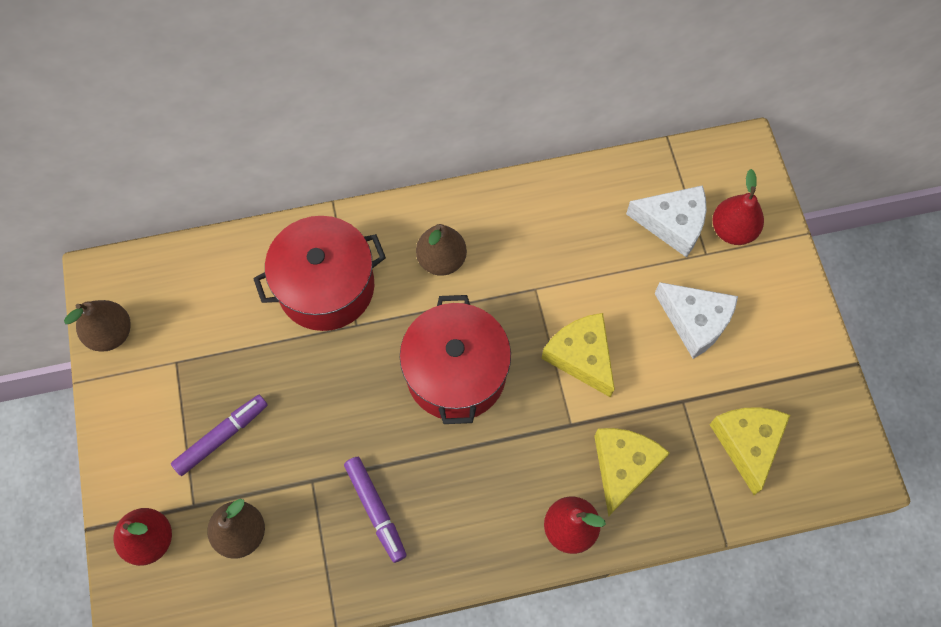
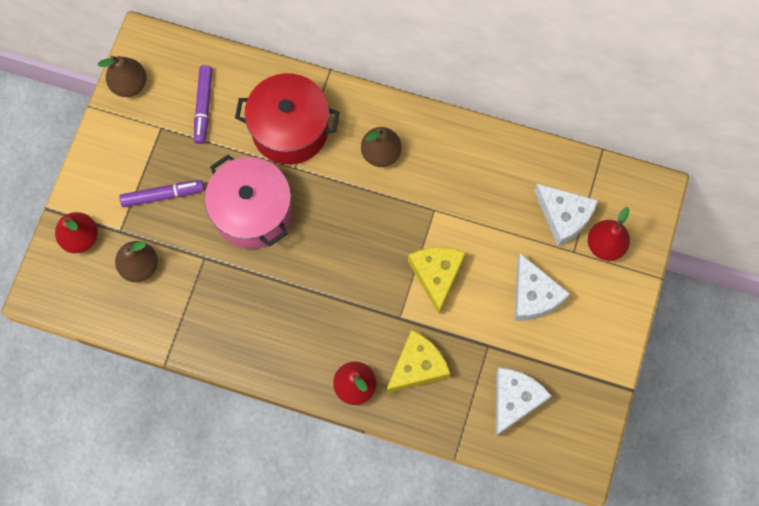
camera: 30 degrees right, 5 degrees up
(337, 399) = (252, 212): none -> pink pot
(375, 510) = (234, 300): purple marker -> purple marker (203, 107)
(456, 373) = (342, 238): red pot -> none
(747, 443) = (514, 400): yellow cheese -> white cheese

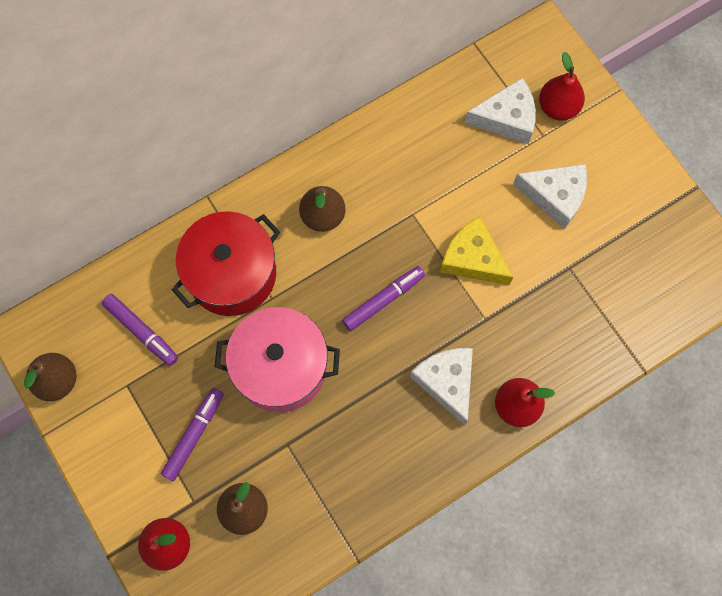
camera: 50 degrees left, 0 degrees up
(355, 240) = (383, 300): none -> purple marker
(417, 366) = (540, 339): yellow cheese -> none
(514, 400) = (633, 284): white cheese -> white cheese (446, 382)

